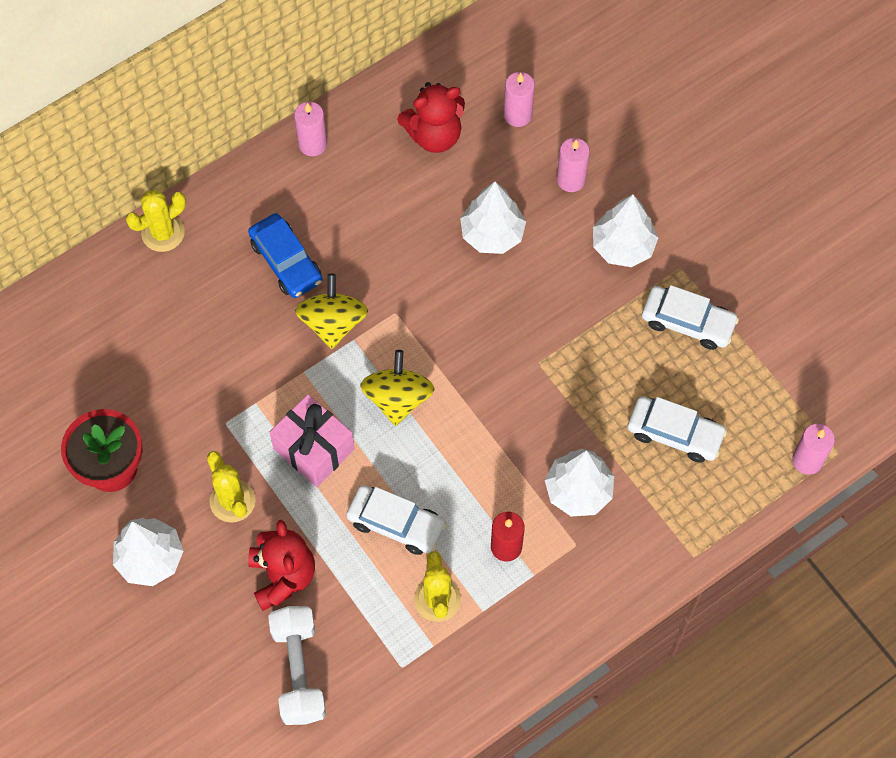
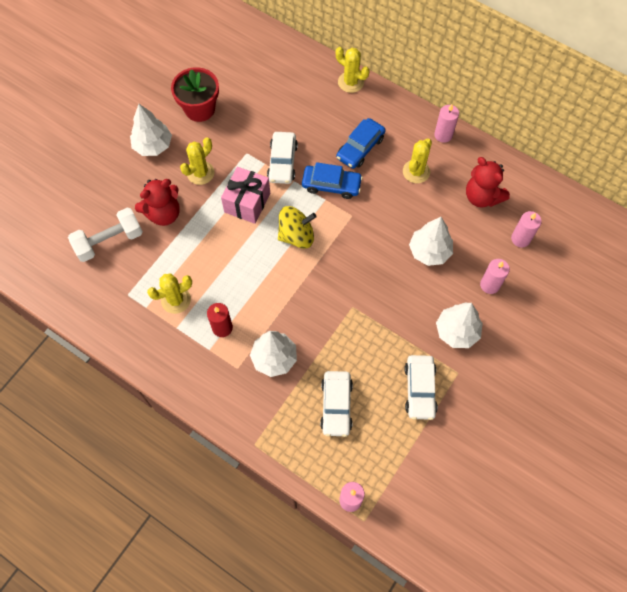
camera: 70 degrees right, 0 degrees up
(333, 322) = (331, 185): yellow spinning top -> blue car
(358, 202) = (416, 171): none -> yellow cactus
(396, 523) = (216, 261): white car -> white car (282, 162)

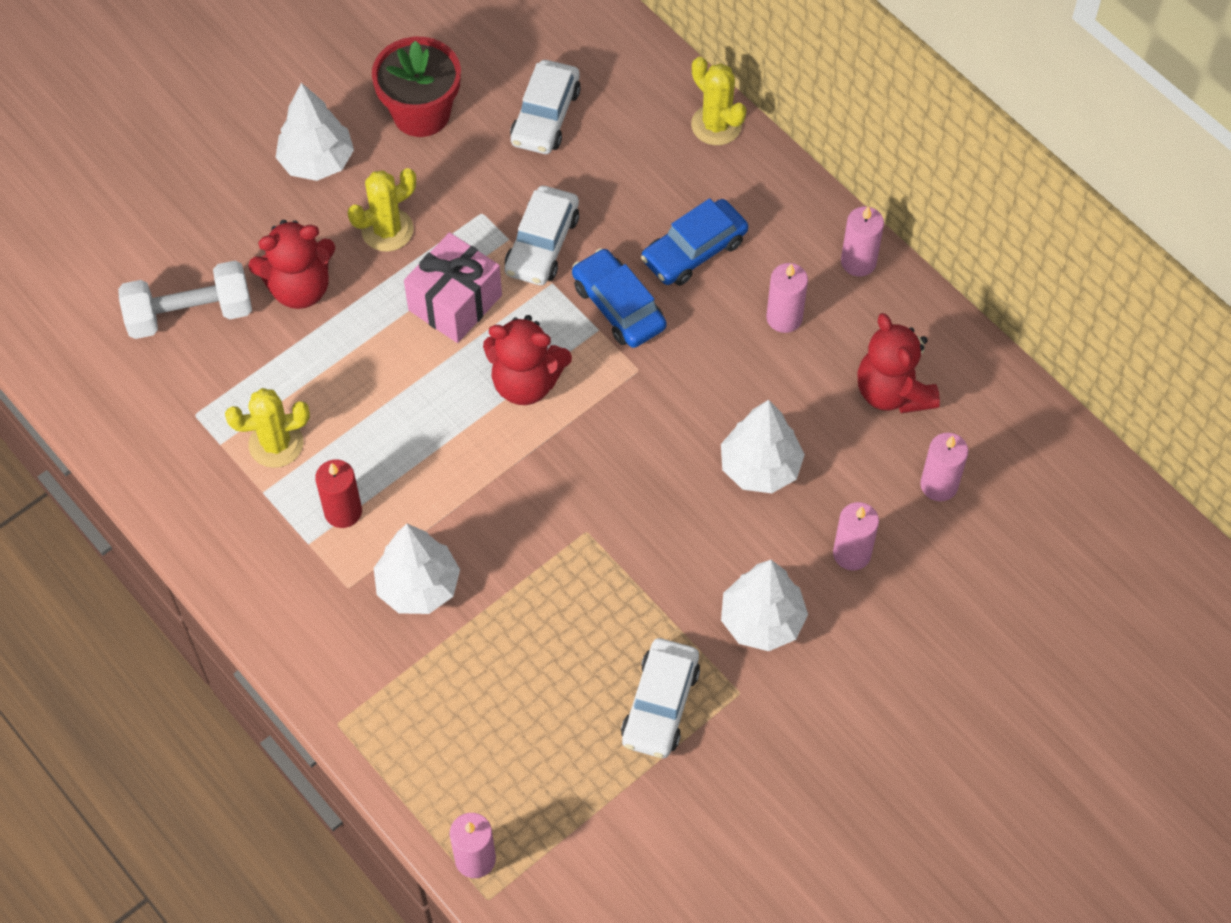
camera: 15 degrees right, 5 degrees down
(296, 235) = (526, 382): yellow spinning top -> red teddy bear
(331, 185) = (618, 306): blue car -> blue car turned 150 degrees counterclockwise
(336, 405) = (502, 694): white car -> white car (545, 116)
(416, 171) = (784, 318): yellow cactus -> pink candle

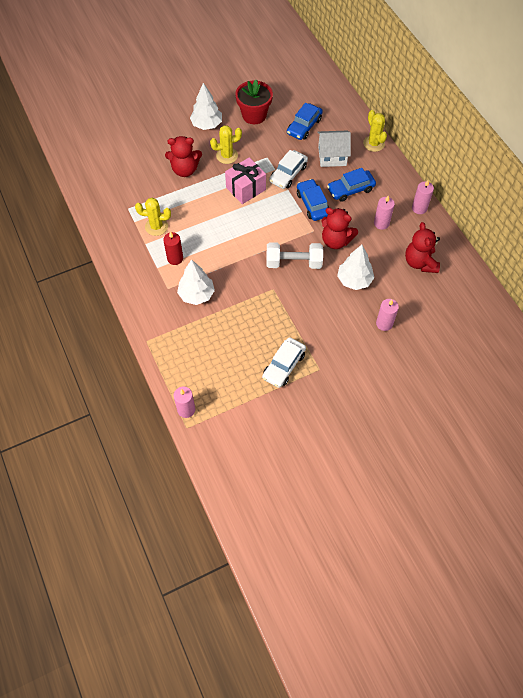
camera: 15 degrees right, 0 degrees up
(190, 314) = (138, 170): white dumbbell -> white dumbbell (294, 262)
(526, 382) = (265, 225): red teddy bear -> red teddy bear (336, 241)
(545, 116) = (304, 126): white car -> blue car
(630, 177) = (332, 156): none -> white house
(762, 621) = (337, 342): white tree -> none
(939, 485) = (430, 304): pink candle -> none

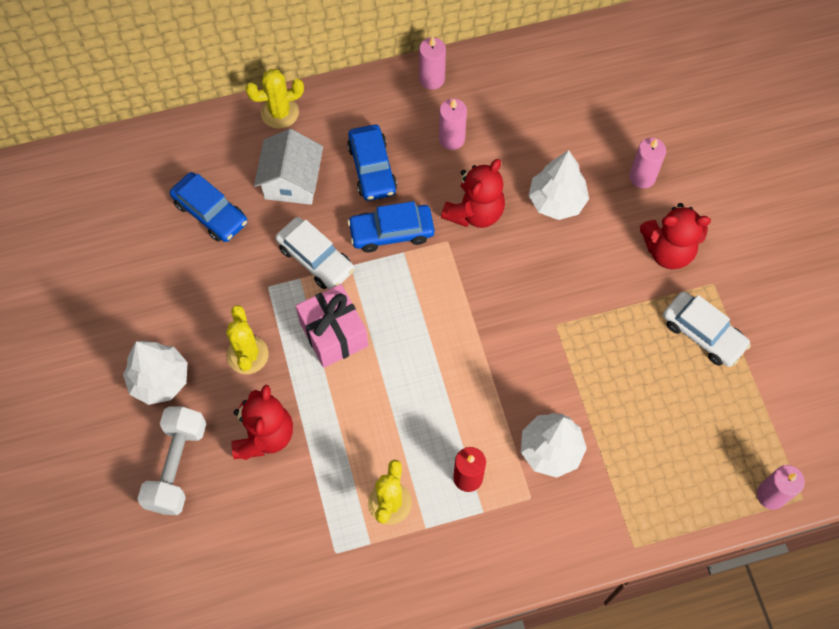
camera: 80 degrees left, 5 degrees up
(254, 115) = (159, 292): red flower pot -> none
(294, 262) = (508, 284): white dumbbell -> white dumbbell (177, 466)
(420, 262) = (537, 103): red teddy bear -> red teddy bear (668, 250)

